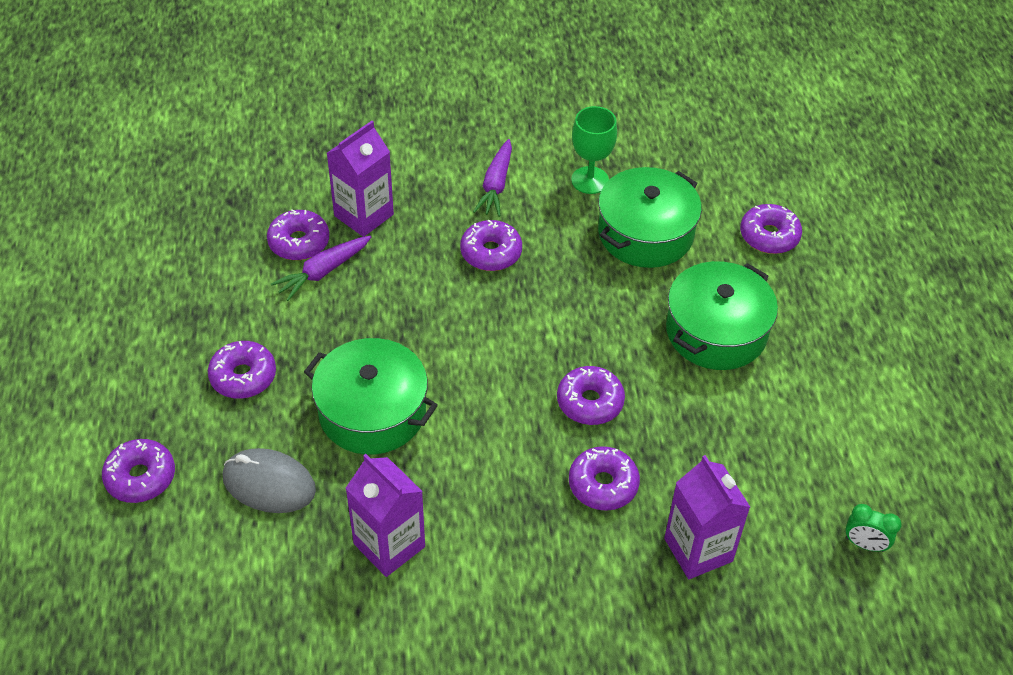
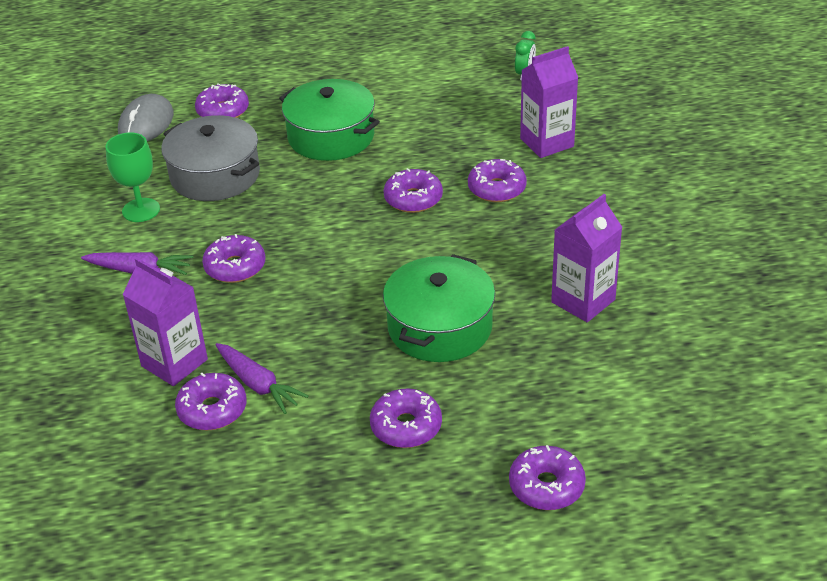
camera: 90 degrees left, 10 degrees down
(269, 484) = (535, 387): grey mouse -> grey mouse (146, 124)
(645, 233) = (215, 175): green pot -> grey pot

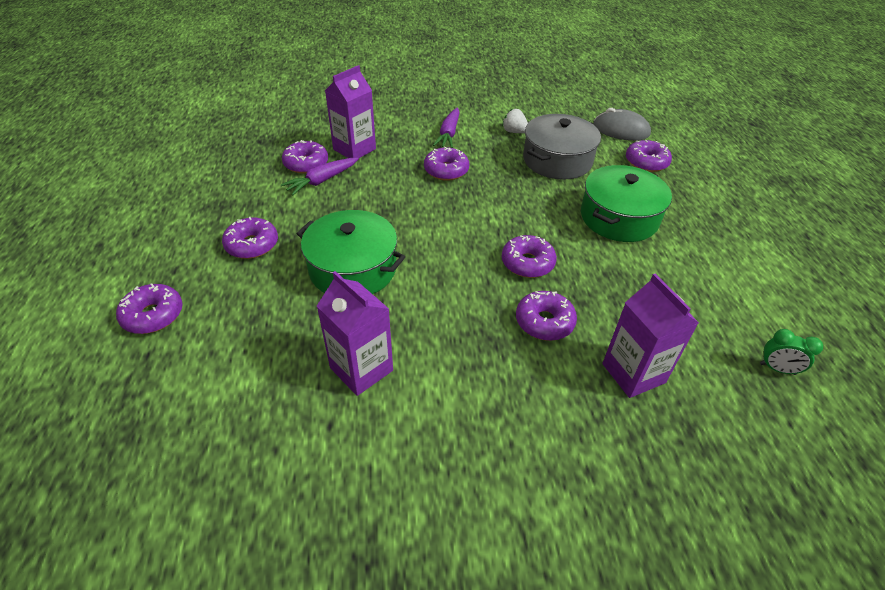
camera: 90 degrees right, 5 degrees up
(141, 210) = (514, 132): green goblet -> white strawberry

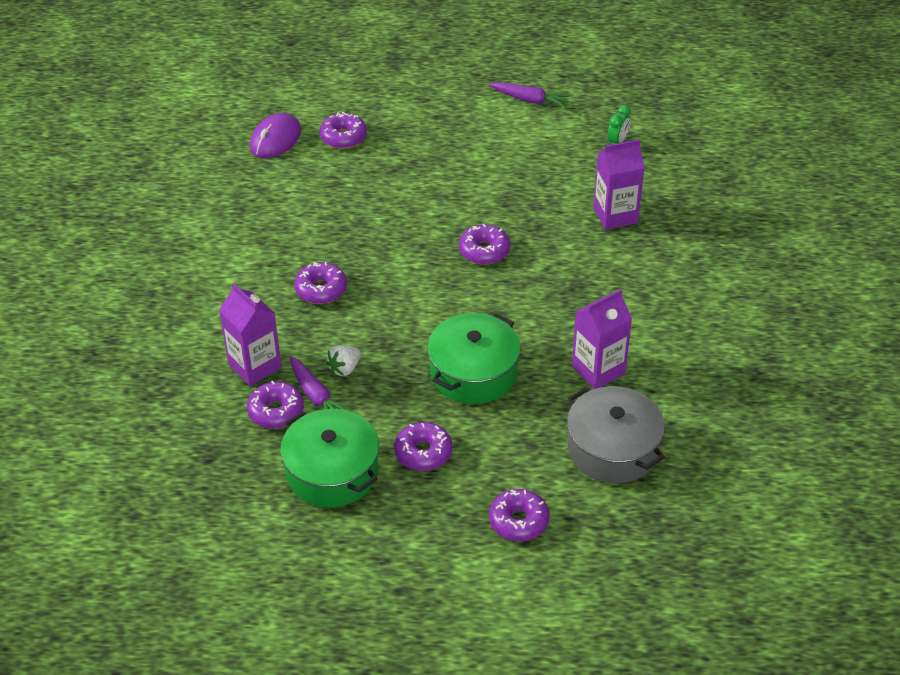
camera: 80 degrees left, 0 degrees up
(449, 134) = (243, 279): purple carrot -> purple carrot (530, 100)
(514, 132) = (255, 223): white strawberry -> white strawberry (344, 369)
(544, 322) = (558, 253): purple donut -> none
(557, 160) = (323, 200): grey pot -> grey pot (613, 449)
(619, 218) = (430, 178): green pot -> green pot (332, 472)
(621, 130) = (275, 139): grey mouse -> purple mouse

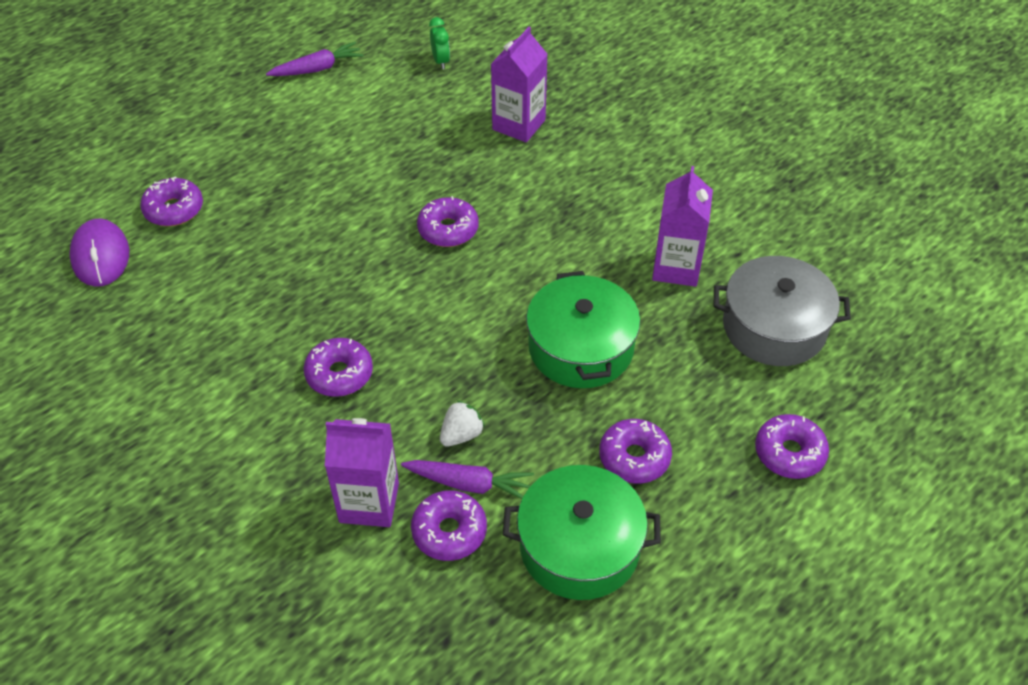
camera: 45 degrees left, 5 degrees up
(344, 369) = (461, 435): white strawberry -> white strawberry turned 135 degrees counterclockwise

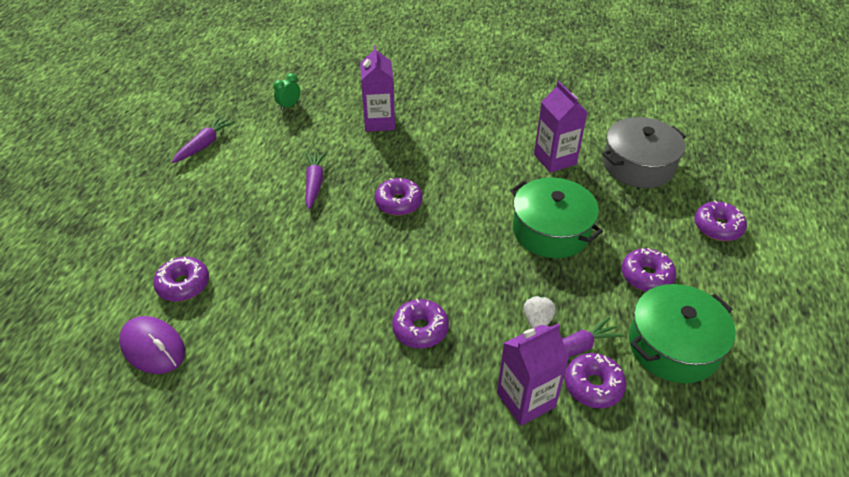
camera: 35 degrees left, 5 degrees down
(384, 164) = (314, 183): none -> purple carrot
(440, 61) = (289, 106): green clock -> green clock turned 90 degrees counterclockwise

